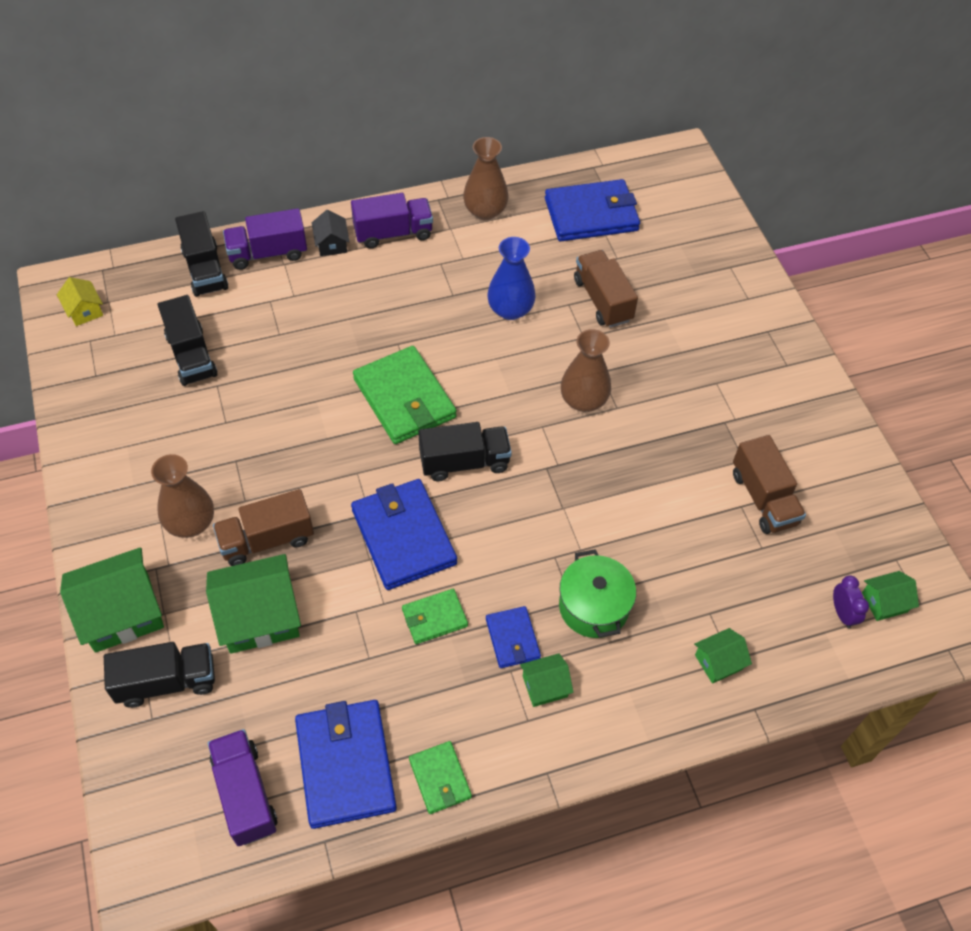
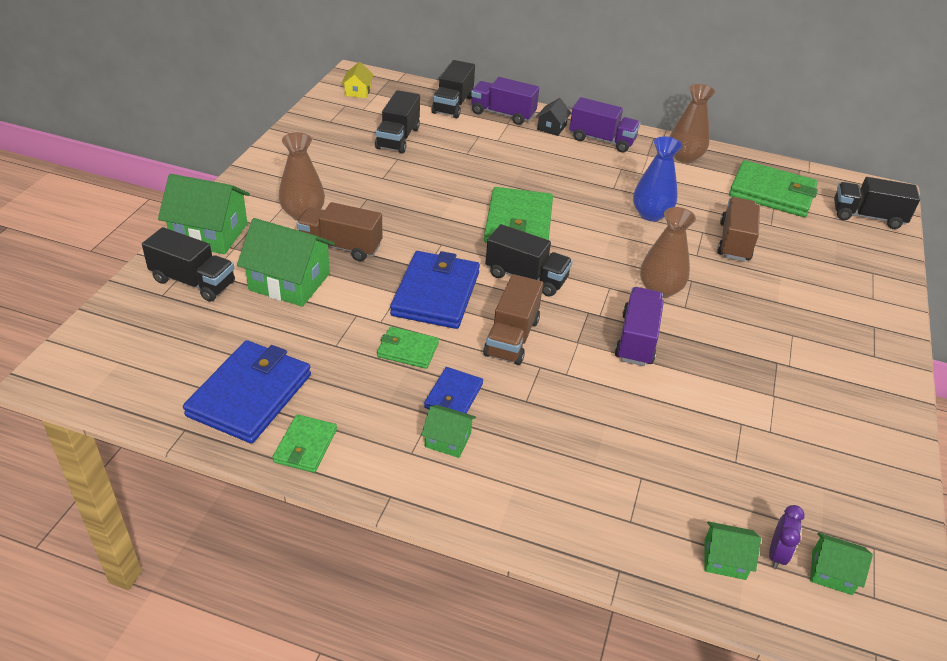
camera: 35 degrees right, 15 degrees down
(245, 794) = (167, 369): purple truck -> purple truck (636, 339)
(591, 214) = (772, 193): blue wallet -> green wallet
(593, 607) = (540, 414): green pot -> none
(685, 197) = (867, 217): none -> black truck
(718, 662) = (616, 515): green house -> green house (724, 559)
(763, 498) = (768, 429): brown truck -> brown truck (512, 337)

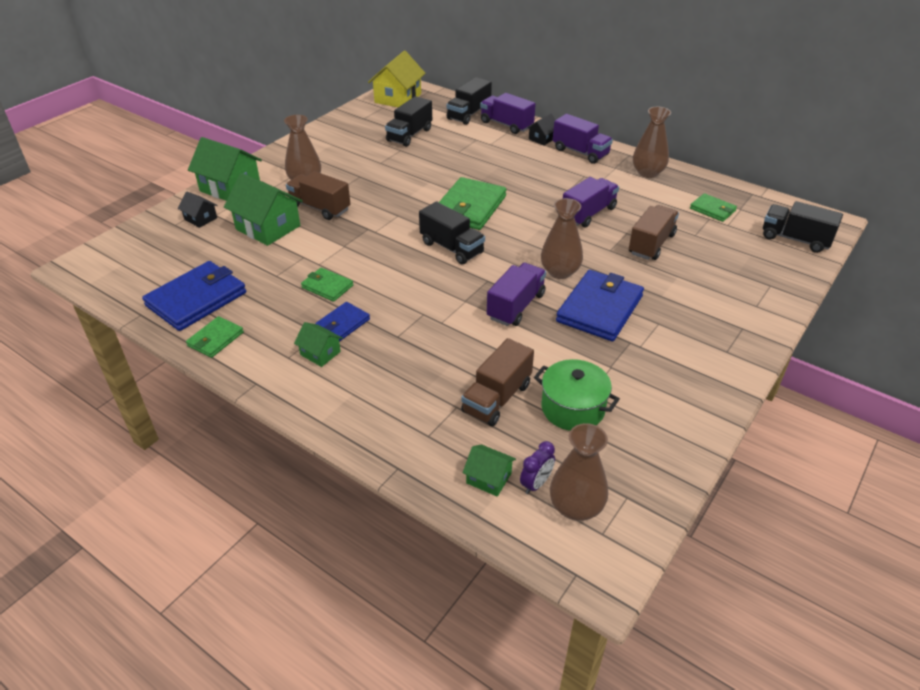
camera: 20 degrees right, 0 degrees up
(193, 282) = (200, 218): black truck -> black house
(358, 91) = (398, 98): yellow house -> yellow house, size x1.94
(435, 293) = (372, 250): blue wallet -> blue wallet (599, 308)
(512, 337) = (413, 290): brown truck -> brown truck (497, 398)
(651, 214) = (588, 214): blue vase -> purple truck
(763, 453) = (573, 408): none -> green pot
(772, 193) = (712, 210): green wallet -> green wallet, size x0.53
(831, 572) = (576, 507): green house -> brown vase

